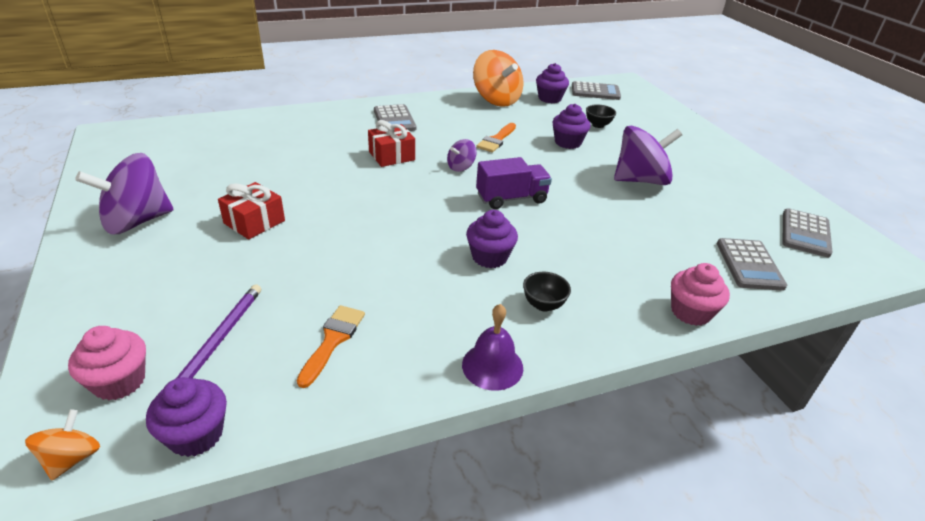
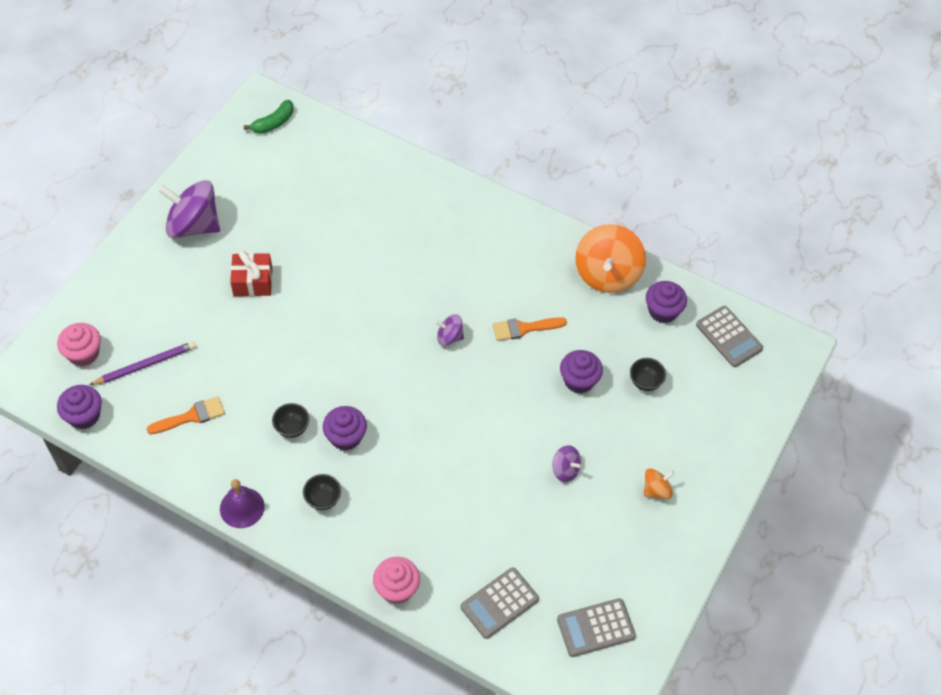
camera: 50 degrees right, 20 degrees up
(72, 458) = (35, 383): orange spinning top -> orange spinning top (656, 490)
(138, 139) = (273, 123): none -> green banana
(392, 156) = (417, 282): red gift -> none
(394, 120) = (478, 236): grey calculator -> none
(440, 281) = (292, 428): none -> black bowl
(511, 198) = (436, 400): purple truck -> none
(640, 180) = (565, 470): purple spinning top -> purple spinning top, size x0.49

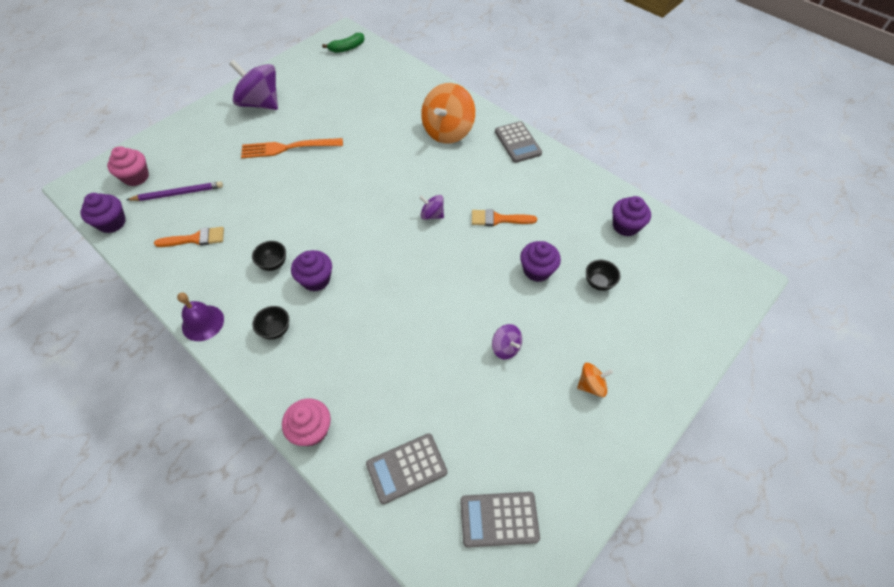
camera: 15 degrees right, 0 degrees up
(253, 282) = (288, 148): red gift -> orange fork
(607, 274) = (581, 189): orange spinning top -> orange spinning top (447, 131)
(729, 337) = (684, 258): grey calculator -> grey calculator (517, 142)

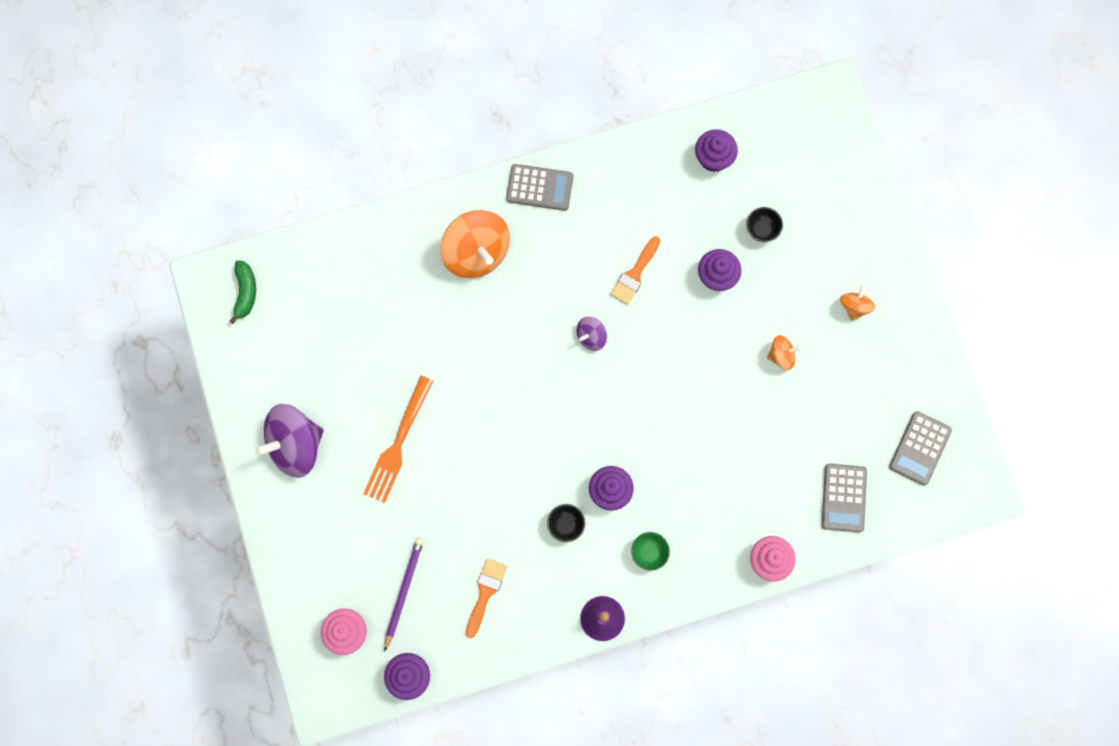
camera: 60 degrees left, 20 degrees up
(275, 330) = (649, 552): black bowl -> green bowl
(505, 348) = (781, 355): purple spinning top -> orange spinning top

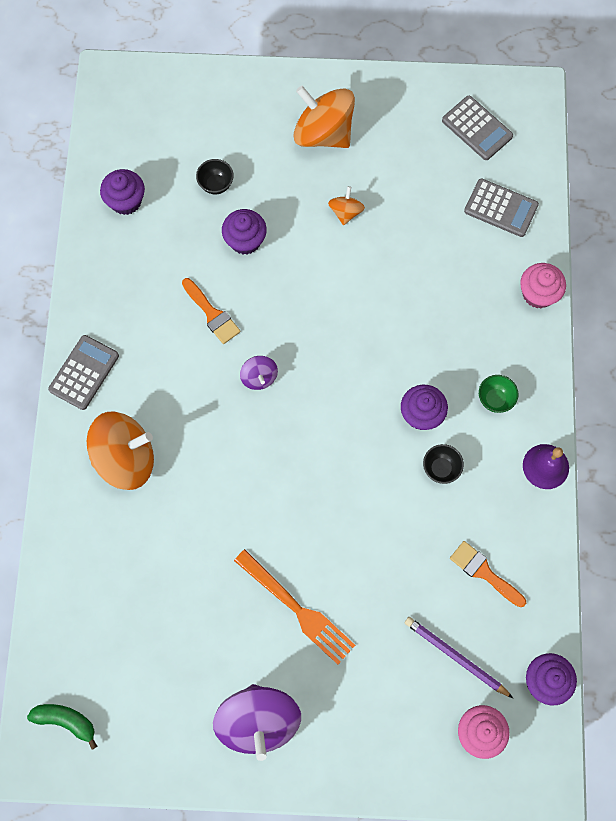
camera: 70 degrees left, 5 degrees down
(854, 306) = (323, 133): orange spinning top -> orange spinning top, size x2.06

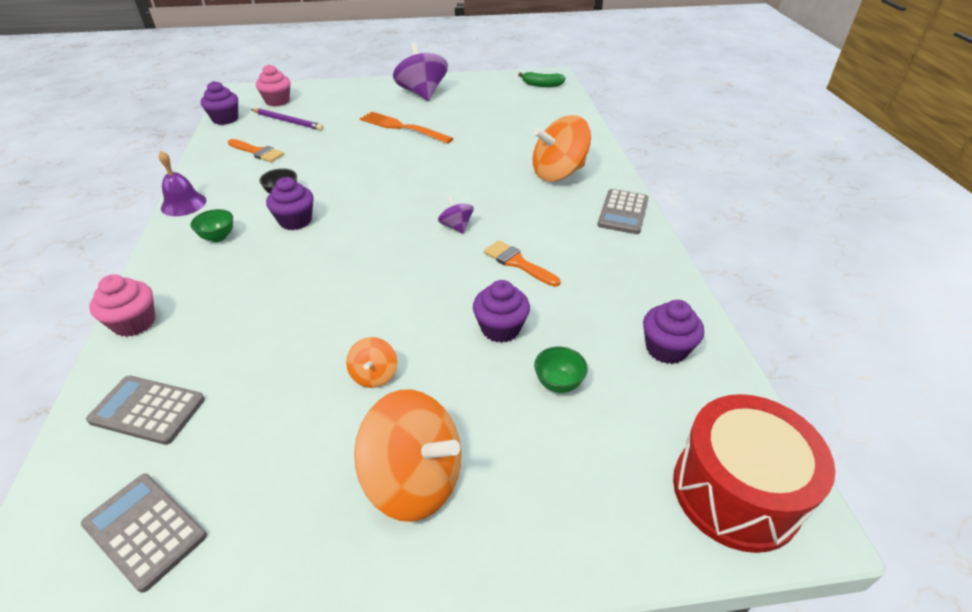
camera: 170 degrees right, 30 degrees down
(136, 97) = (735, 491): none -> red drum
(216, 184) = (558, 383): black bowl -> green bowl

